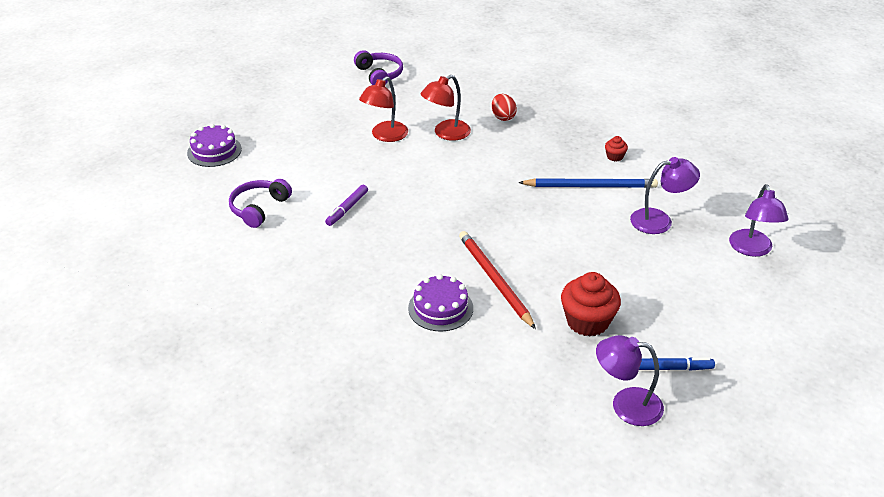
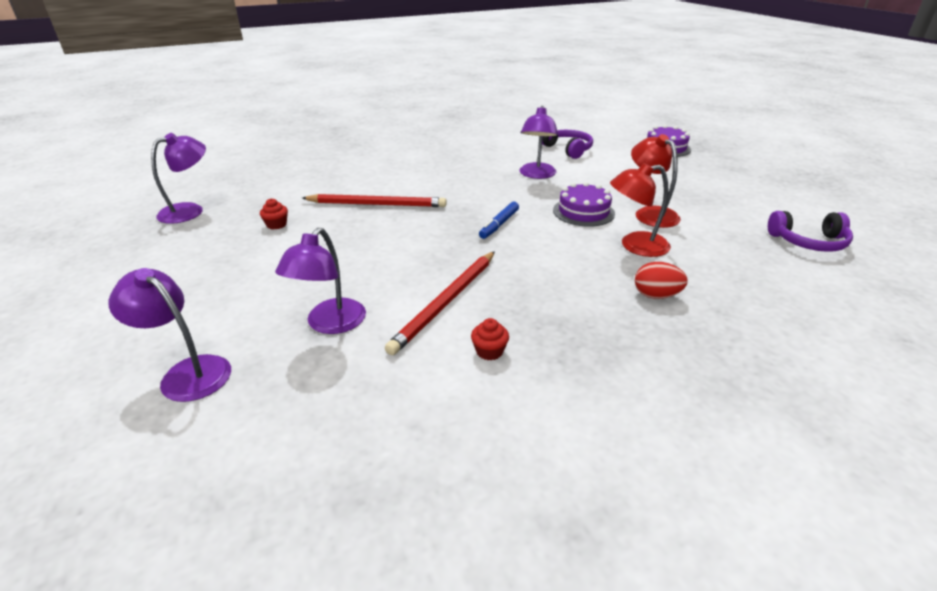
camera: 120 degrees right, 5 degrees down
(347, 209) = (536, 175): purple marker -> purple lamp
(440, 308) = (378, 179): purple cake -> purple cake (583, 212)
(446, 133) = (635, 246): red lamp -> red lamp turned 90 degrees counterclockwise
(587, 321) = (276, 225): red cupcake -> red cupcake, size x0.48
(590, 186) = (446, 302): blue pencil -> red pencil
(673, 368) = (175, 241): blue marker -> blue marker (499, 224)

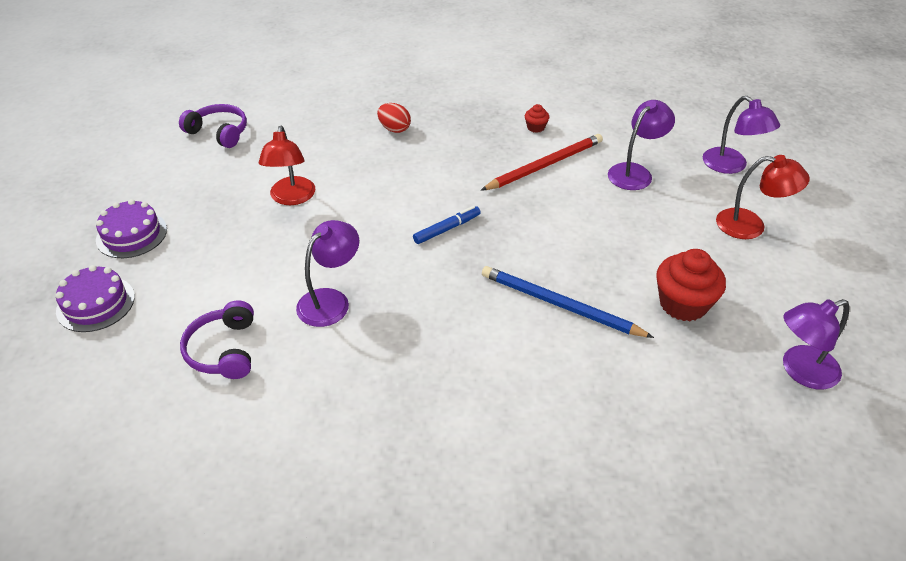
camera: 155 degrees left, 10 degrees up
(276, 225) = (683, 304): red cupcake -> red cupcake, size x2.11
(377, 204) = (560, 305): red pencil -> blue pencil
(583, 212) = (350, 220): purple cake -> purple cake (131, 234)
(635, 246) = (354, 169): red lamp -> red lamp (751, 226)

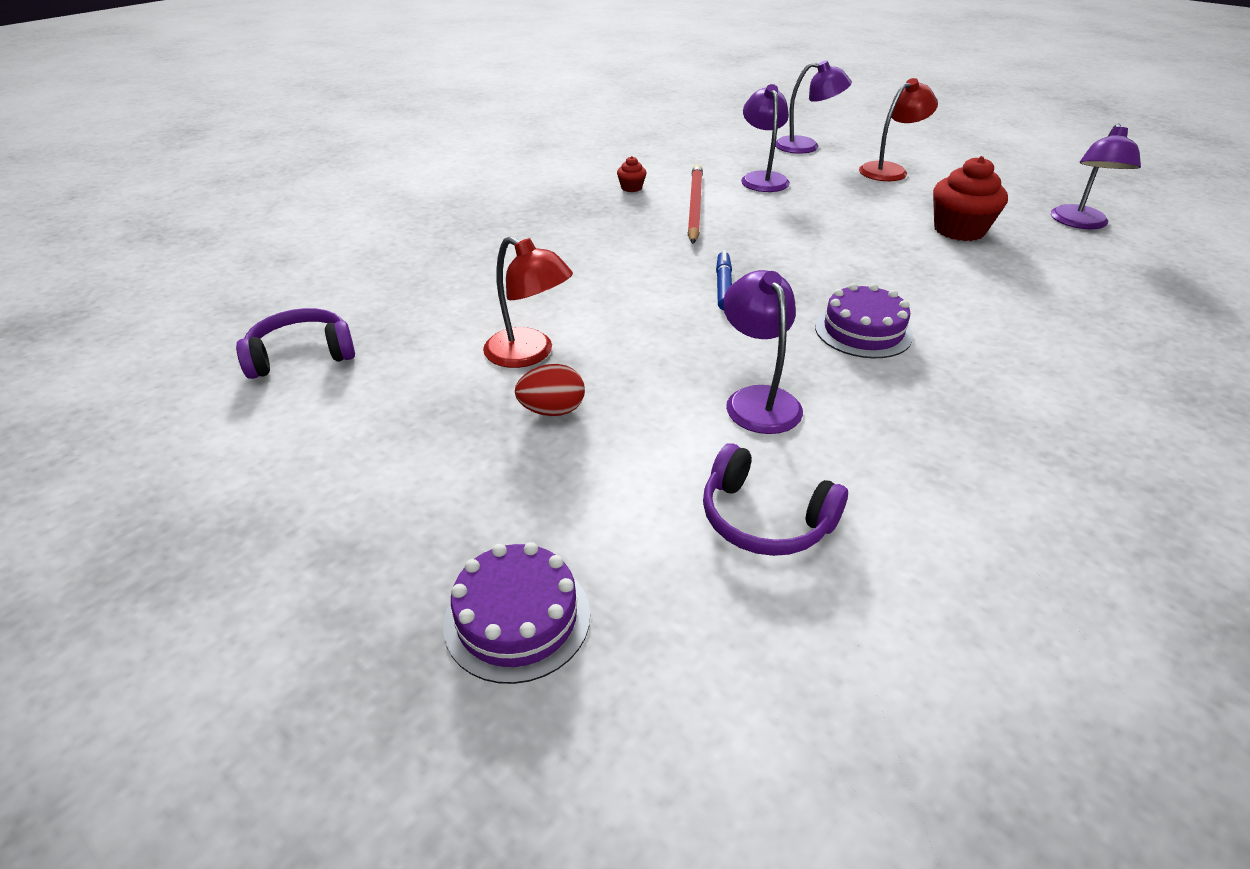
camera: 50 degrees left, 5 degrees down
(131, 234) = (401, 517): purple cake -> purple cake (863, 331)
(394, 129) = (510, 248): red egg -> red egg (552, 411)
(560, 305) = (906, 278): blue pencil -> none

